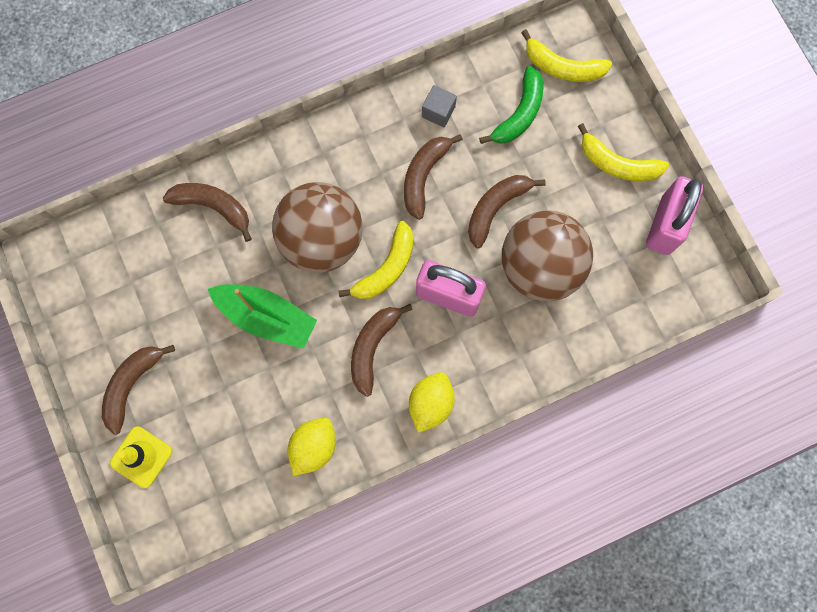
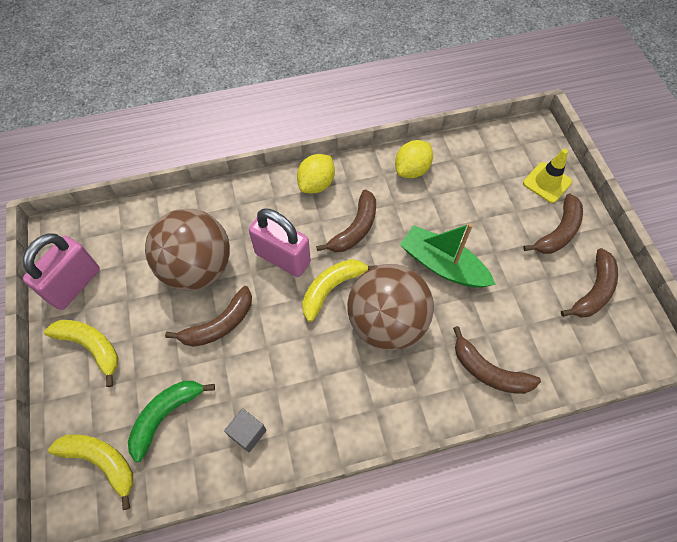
camera: 170 degrees left, 15 degrees down
(424, 176) = (279, 366): brown banana -> brown banana (593, 291)

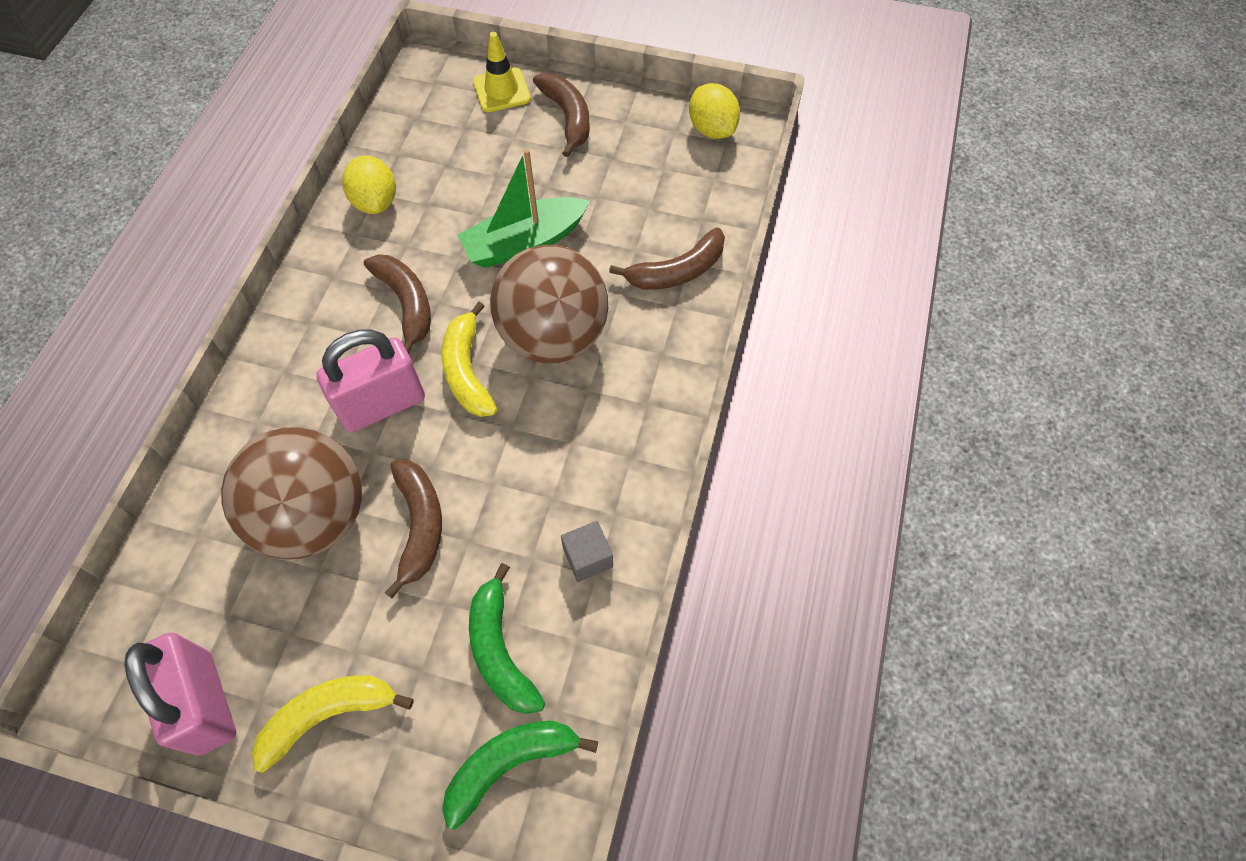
camera: 60 degrees left, 0 degrees up
(102, 462) = (510, 764): yellow banana -> green banana
(316, 184) = (306, 312): yellow lemon -> yellow lemon (712, 129)
(593, 291) = (654, 130): brown banana -> none

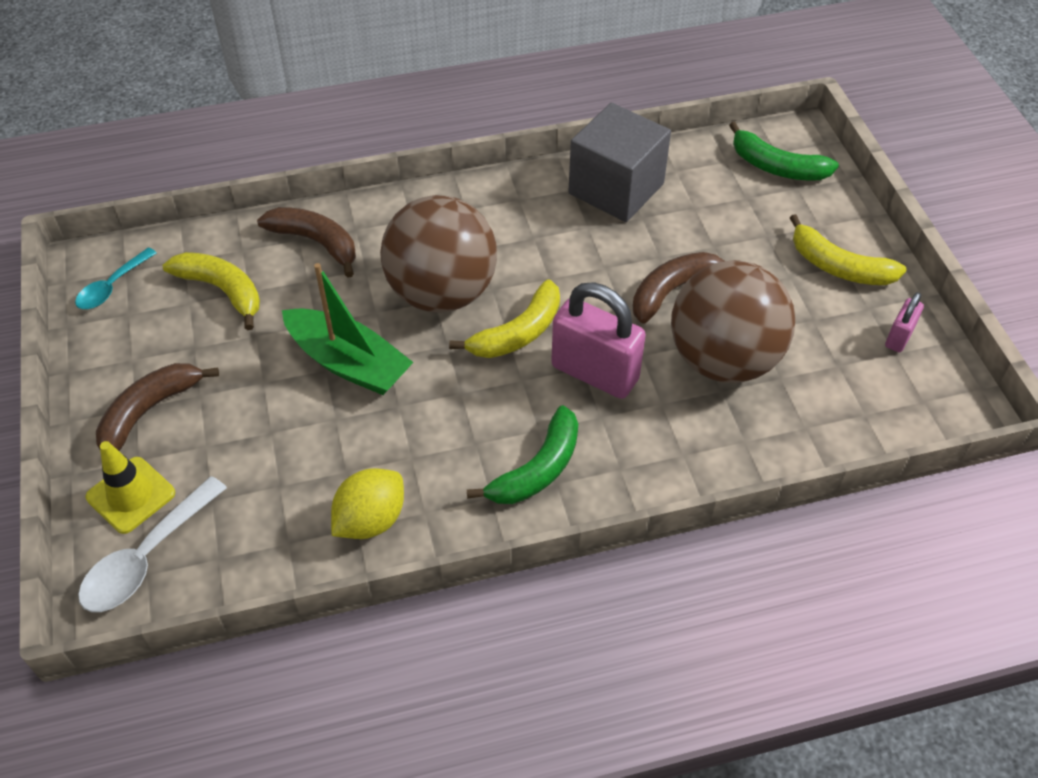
camera: 120 degrees left, 10 degrees down
(205, 703) = (899, 337): pink padlock -> pink padlock, size x0.49
(406, 304) = (480, 416): brown banana -> none
(446, 85) = (147, 558): none -> white spoon
(500, 650) = (717, 203): green banana -> green banana (537, 469)
(588, 558) = (616, 189): grey cube -> grey cube, size x2.19
(661, 192) = (222, 290): none -> yellow banana
(712, 129) = (112, 287): yellow lemon -> turquoise spoon

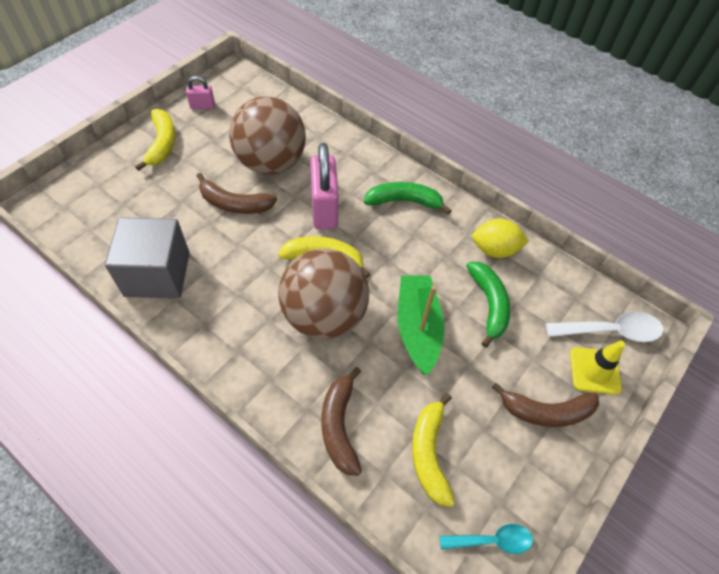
camera: 130 degrees left, 5 degrees up
(776, 167) = (81, 201): green banana -> green banana (489, 304)

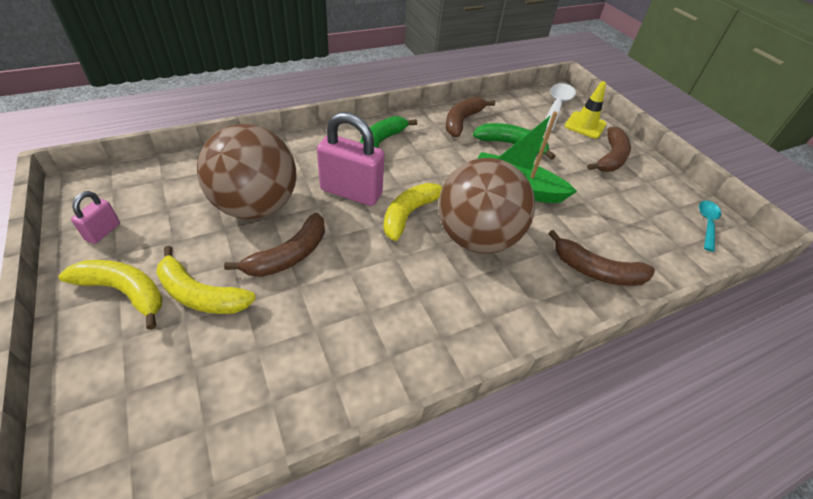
camera: 65 degrees left, 10 degrees down
(157, 274) = (342, 363): grey cube -> none
(429, 453) = (632, 227): yellow banana -> yellow banana (200, 294)
(494, 249) = (462, 121): yellow lemon -> brown banana

